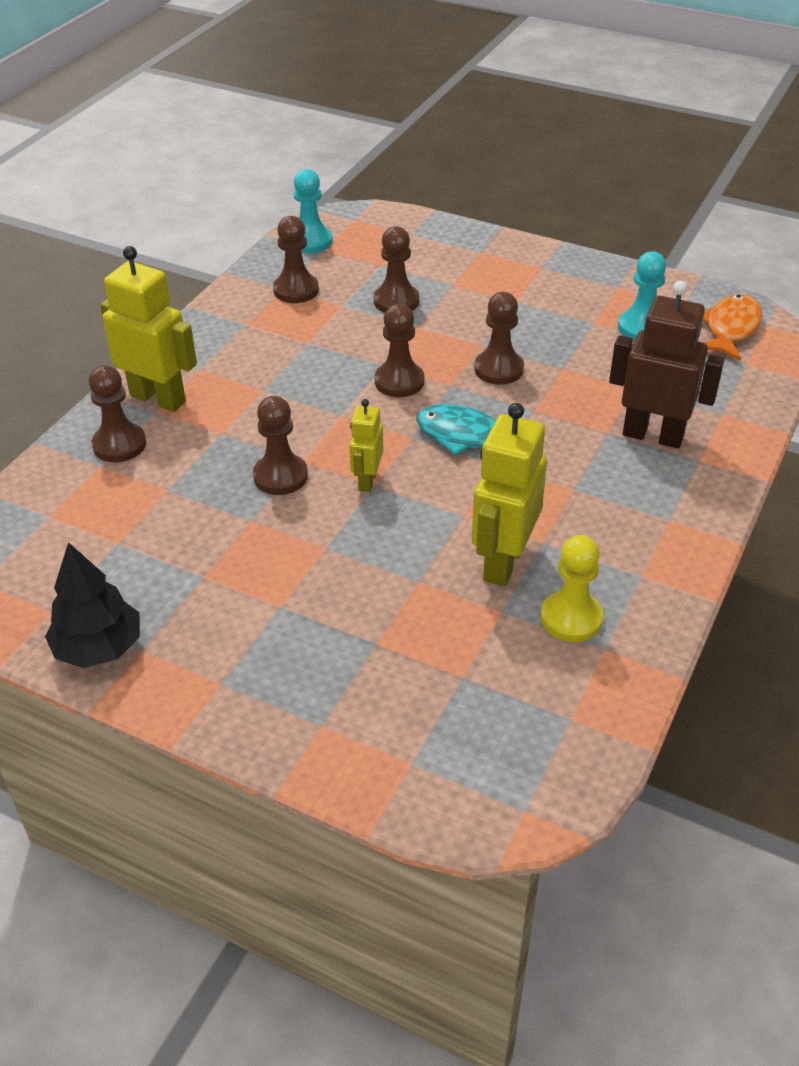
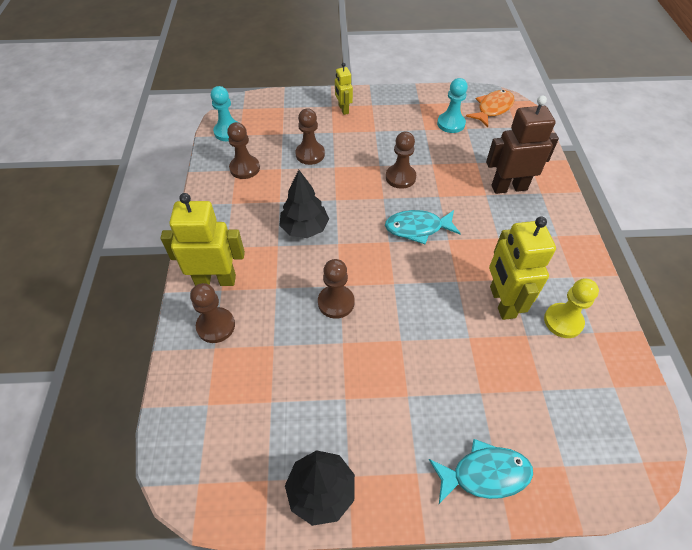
camera: 30 degrees left, 10 degrees up
(301, 722) = (485, 474): none -> turquoise fish
(313, 383) = (305, 228): none -> black tree
(367, 480) = (388, 282): yellow robot -> yellow robot (343, 109)
(399, 381) = (353, 207): brown pawn -> none
(730, 329) = (493, 109): orange fish -> orange fish turned 45 degrees clockwise

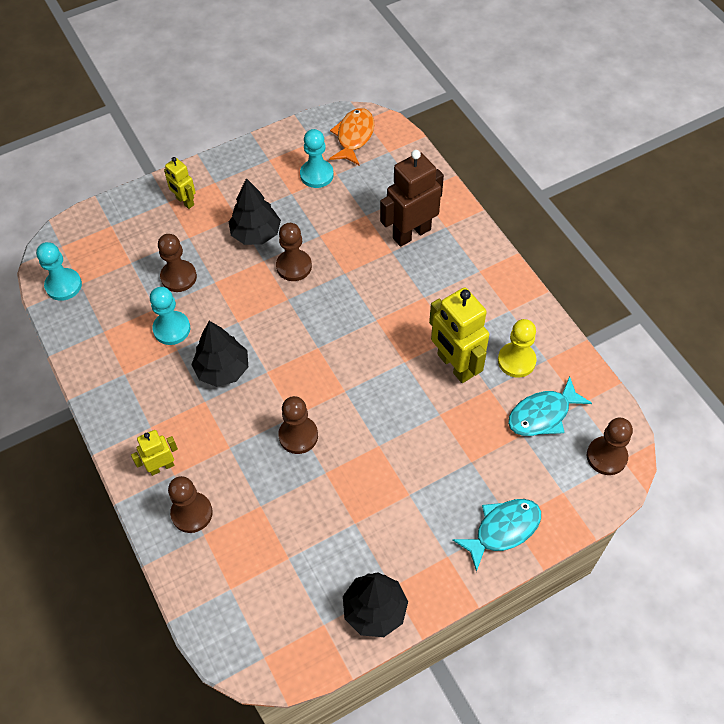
camera: 25 degrees left, 5 degrees up
(215, 280) = (161, 467): yellow robot -> yellow robot, size x0.55
(245, 168) = (113, 325): brown pawn -> brown pawn (606, 456)
(284, 186) = (172, 329): none -> turquoise pawn
(383, 146) = (256, 234): none -> black tree
(417, 228) = (340, 320): turquoise fish -> turquoise fish (542, 414)

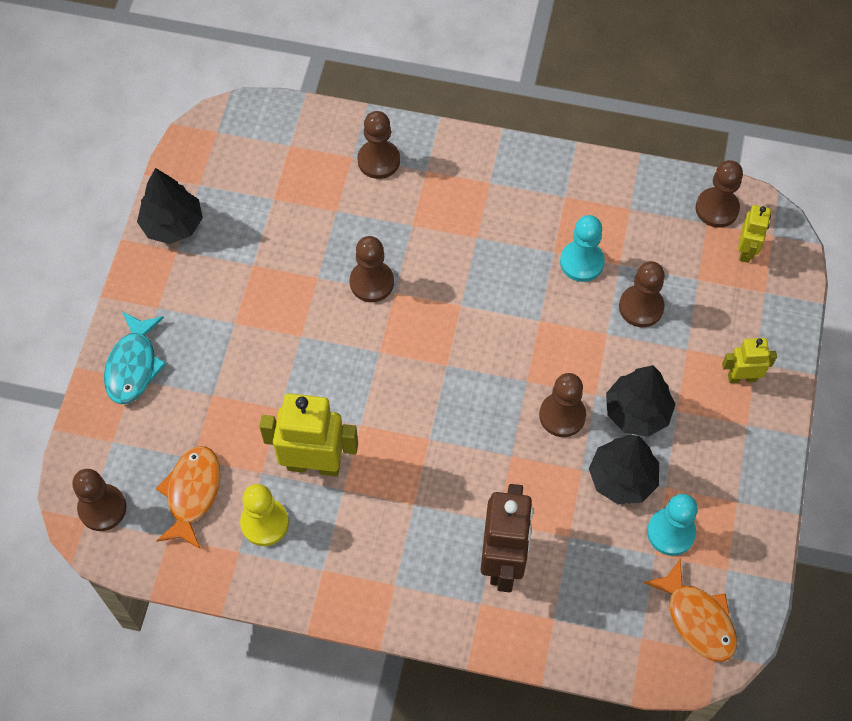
camera: 130 degrees right, 5 degrees up
(63, 285) = (717, 209): turquoise pawn -> brown pawn
(161, 467) = (442, 166): yellow robot -> yellow robot (746, 251)
(223, 369) = (497, 272): black tree -> black tree (622, 478)
(542, 414) = (192, 493): turquoise fish -> orange fish

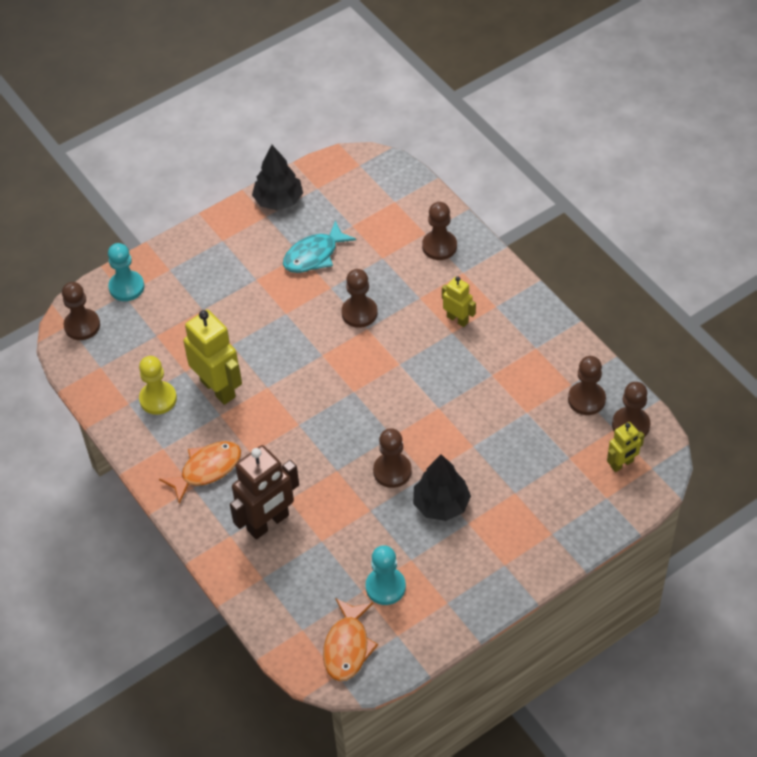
camera: 45 degrees right, 10 degrees down
(133, 365) = (176, 262): turquoise fish -> turquoise fish (314, 255)
(192, 493) = (136, 354): orange fish -> orange fish (207, 469)
(581, 262) = (503, 393): turquoise pawn -> turquoise pawn (126, 287)
(622, 478) = (389, 534): black tree -> none
(641, 307) = (512, 446): brown pawn -> brown pawn (586, 399)
(742, 377) = (532, 535): yellow robot -> yellow robot (457, 319)

